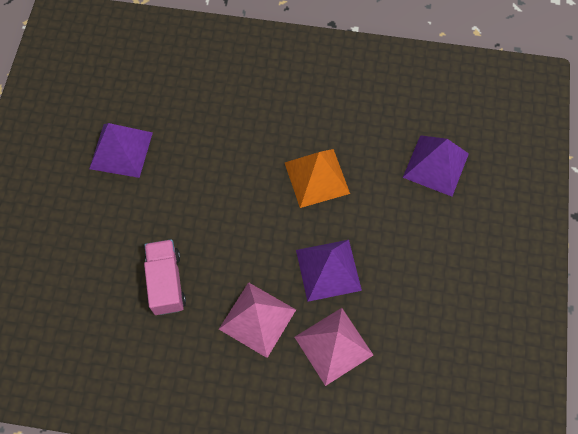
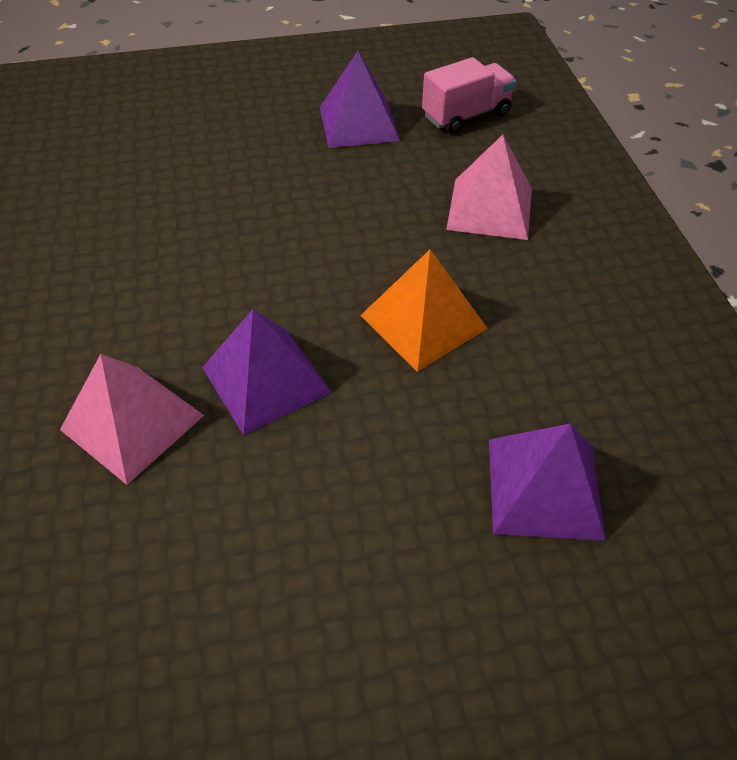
camera: 70 degrees right, 15 degrees down
(166, 282) = (187, 211): pink truck -> pink truck (466, 115)
(257, 319) = (156, 316): pink pyramid -> pink pyramid (490, 208)

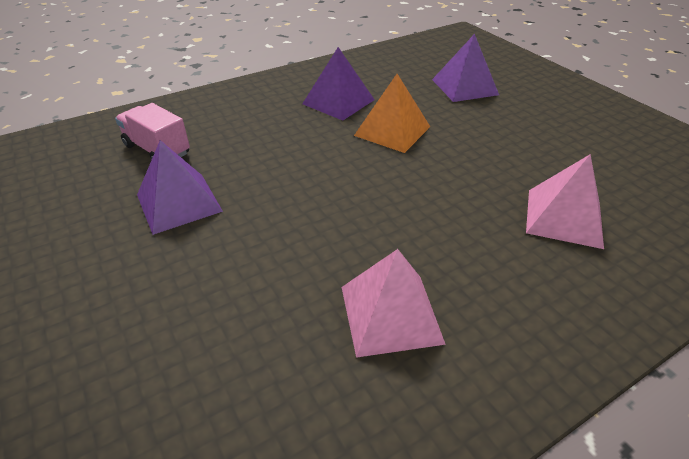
camera: 110 degrees left, 10 degrees down
(265, 379) = (482, 174): purple pyramid -> purple pyramid (338, 102)
(490, 208) = (274, 124): pink pyramid -> pink pyramid (390, 314)

